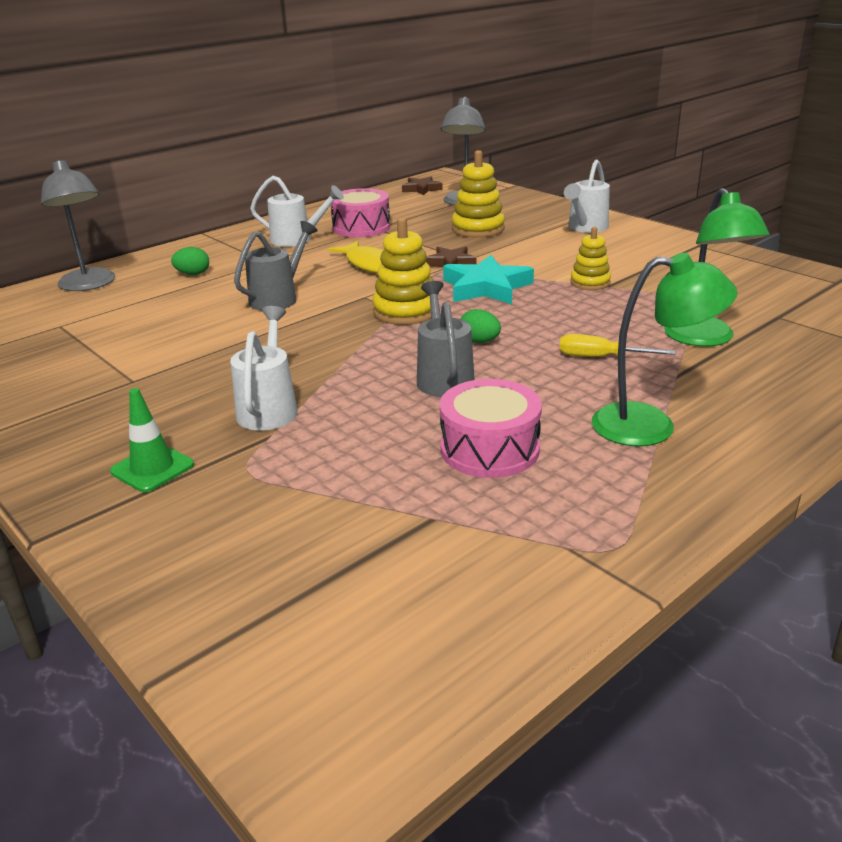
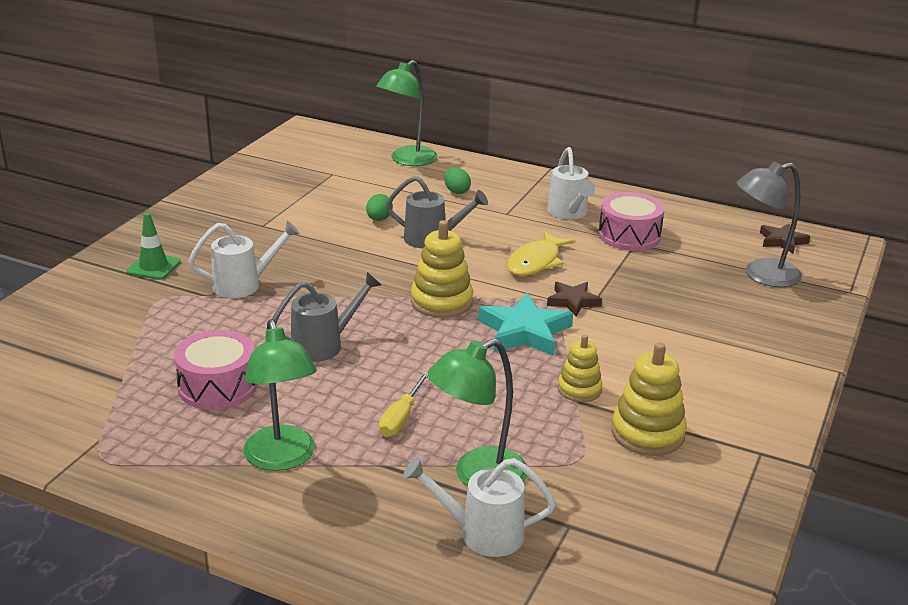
camera: 65 degrees right, 0 degrees up
(89, 285) = (407, 160): grey lamp -> green lamp
(478, 229) = (683, 298): yellow stacking toy -> yellow stacking toy (647, 433)
(479, 341) = (400, 349): green egg -> green egg (379, 219)
(585, 228) = (749, 365): white watering can -> white watering can (482, 533)
(601, 357) = (401, 418): yellow screwdriver -> yellow screwdriver turned 150 degrees counterclockwise

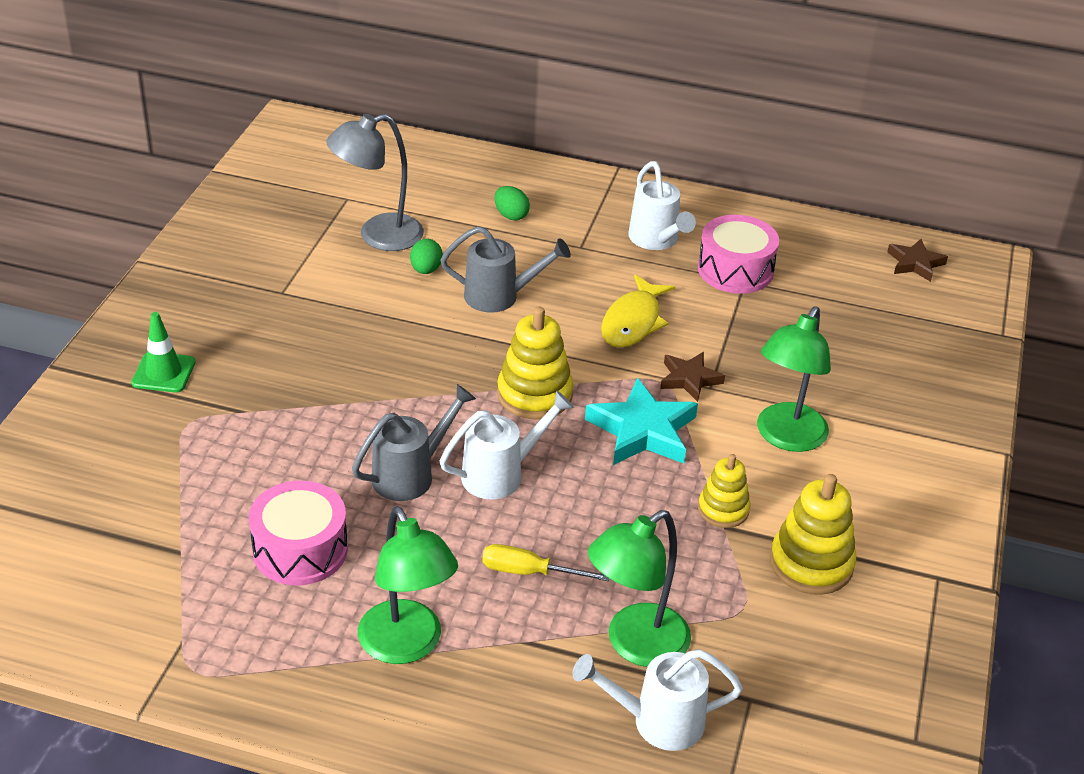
camera: 10 degrees left, 10 degrees up
(244, 285) = (286, 391): white watering can -> white watering can (500, 474)
(401, 418) = (529, 572): yellow screwdriver -> yellow screwdriver turned 90 degrees clockwise
(407, 160) = (437, 168): green lamp -> green lamp (786, 437)
(761, 275) = (899, 318): grey lamp -> grey lamp (378, 236)

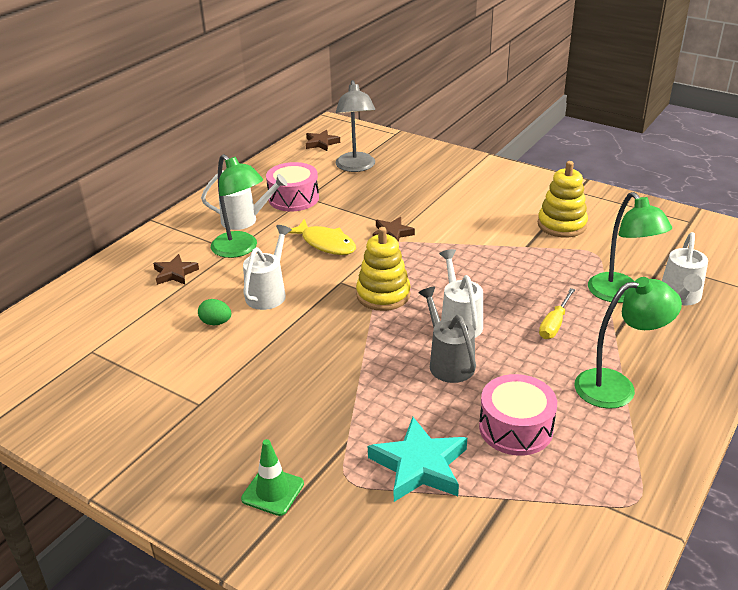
camera: 70 degrees left, 5 degrees down
(378, 236) = (156, 341): grey lamp -> grey lamp (356, 167)
(499, 296) = (268, 293): grey watering can -> white watering can
(511, 215) = (175, 273): green egg -> brown star
(642, 431) = (434, 259): turquoise star -> turquoise star (419, 465)
(723, 509) = (512, 244): yellow stacking toy -> none
(786, 437) = (457, 212): green lamp -> green lamp (240, 249)

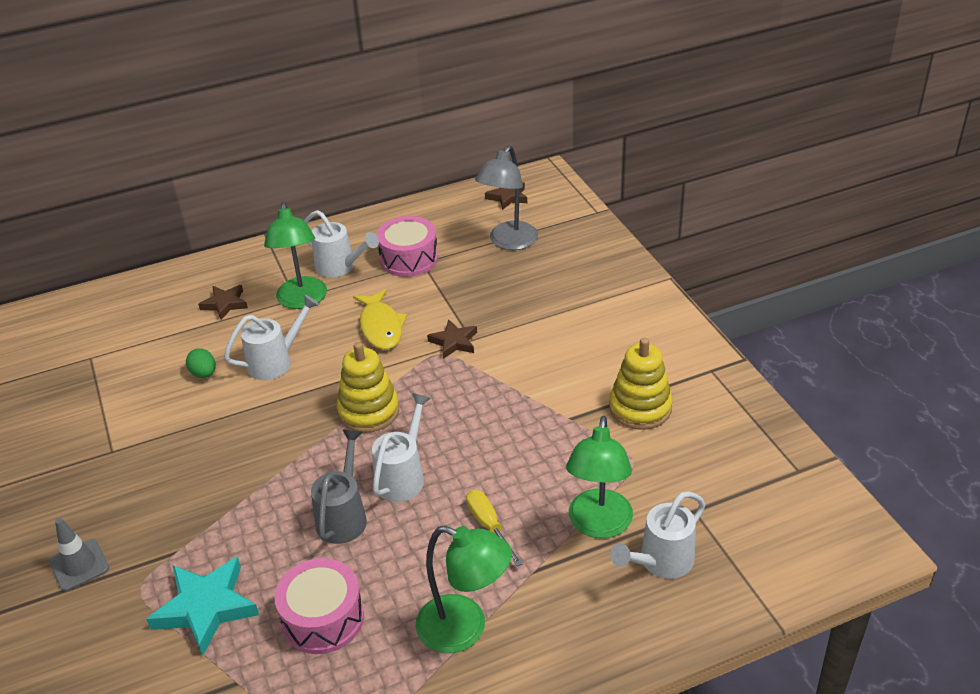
camera: 35 degrees right, 5 degrees up
(272, 491) = (79, 565): green traffic cone -> grey traffic cone
(554, 324) = (489, 526): yellow screwdriver -> yellow screwdriver turned 90 degrees clockwise

